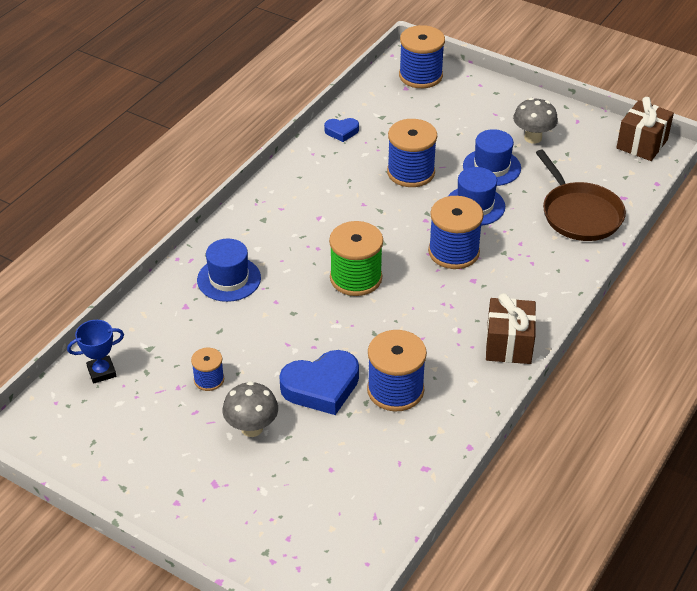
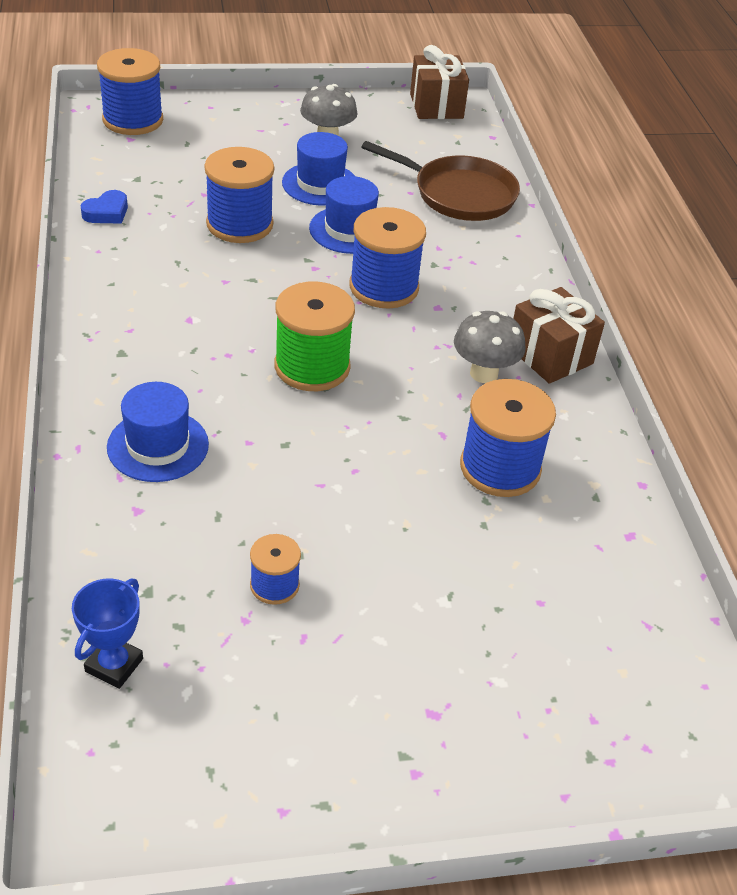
camera: 45 degrees left, 0 degrees up
(252, 428) = (397, 612): grey mushroom -> grey mushroom (484, 373)
(321, 387) = (418, 512): blue heart -> none

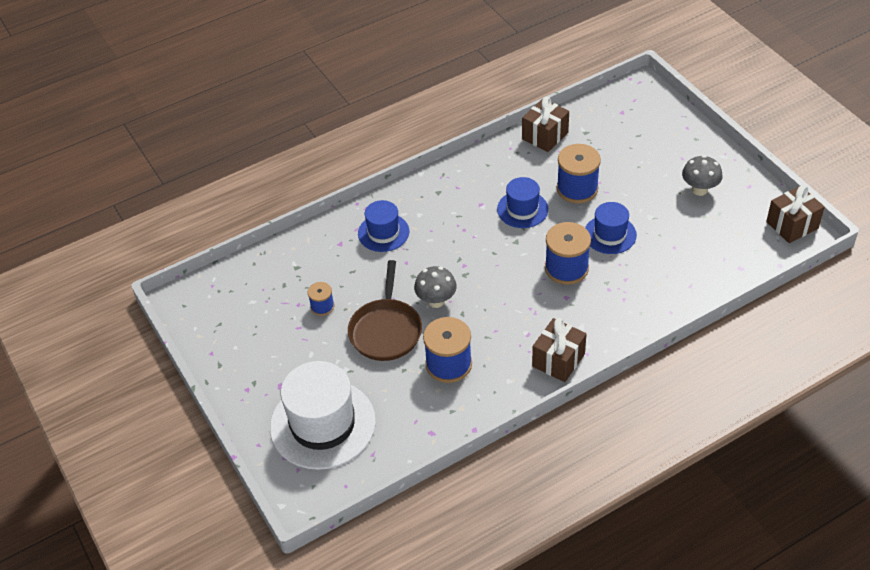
camera: 75 degrees right, 5 degrees up
(107, 212) = (545, 136): blue heart -> brown gift
(114, 665) = (254, 274): blue trophy -> none
(133, 120) = (641, 104): blue spool -> none
(312, 367) = (477, 264): green spool -> none
(320, 184) = (646, 205): blue hat -> blue hat (522, 209)
(459, 194) = (692, 270): brown pan -> brown pan (386, 330)
(484, 373) = (521, 335): grey mushroom -> grey mushroom (436, 301)
(555, 675) = (322, 424): none -> white hat

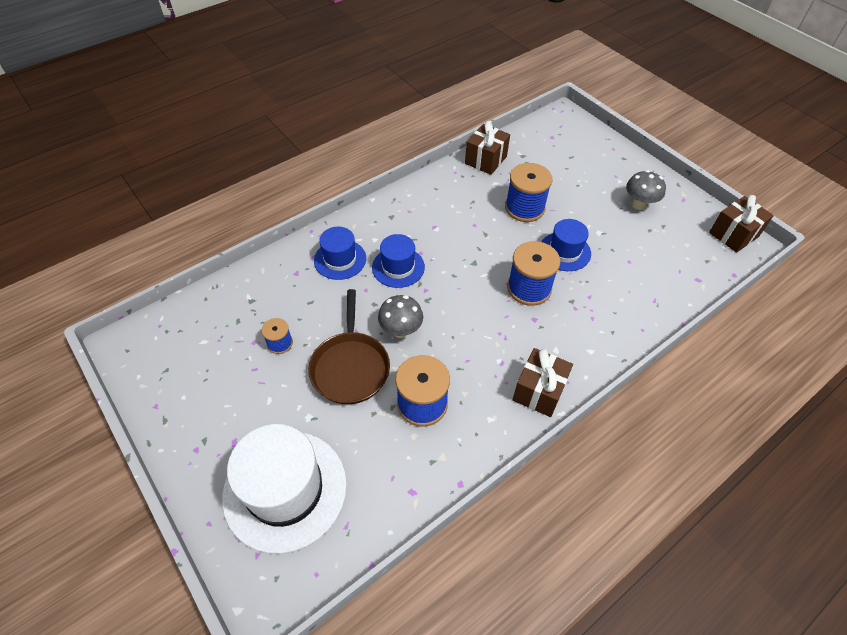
camera: 10 degrees left, 5 degrees up
(522, 209) = (475, 230): blue hat -> blue hat (398, 267)

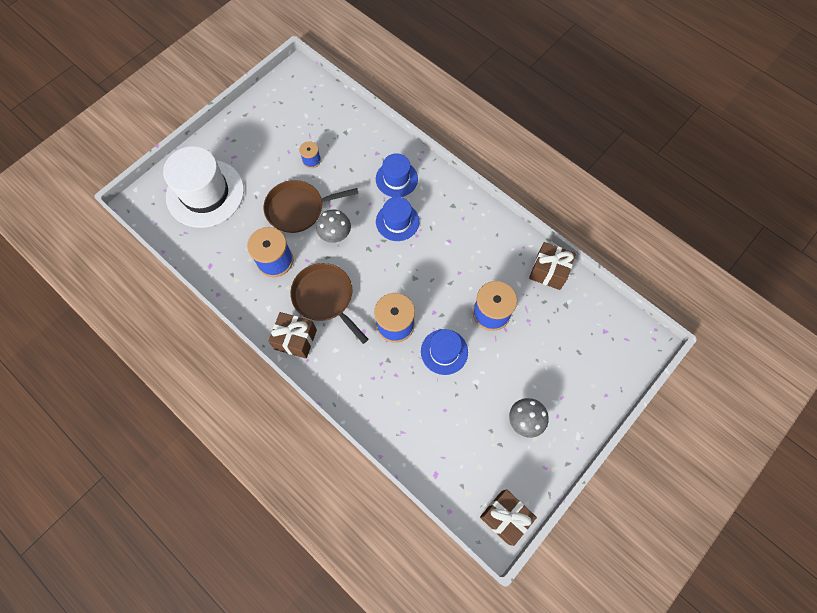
camera: 80 degrees right, 15 degrees up
(485, 352) = (325, 297): none -> brown pan

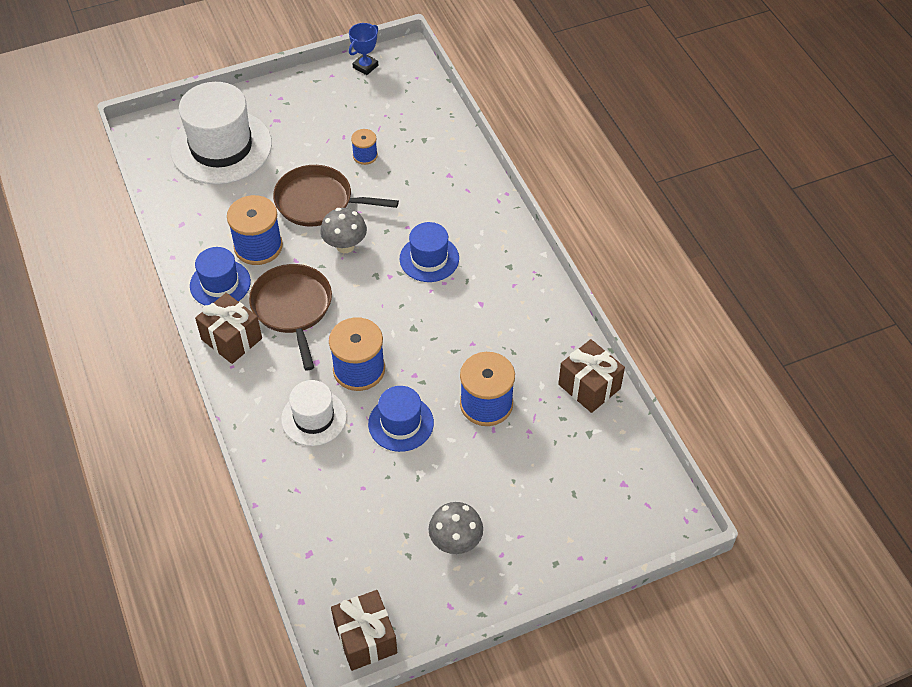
camera: 25 degrees right, 15 degrees down
(274, 90) = (365, 66): none -> blue trophy
(384, 373) = (314, 418): none -> white hat
(396, 179) = (456, 212): blue hat -> blue hat (220, 283)

